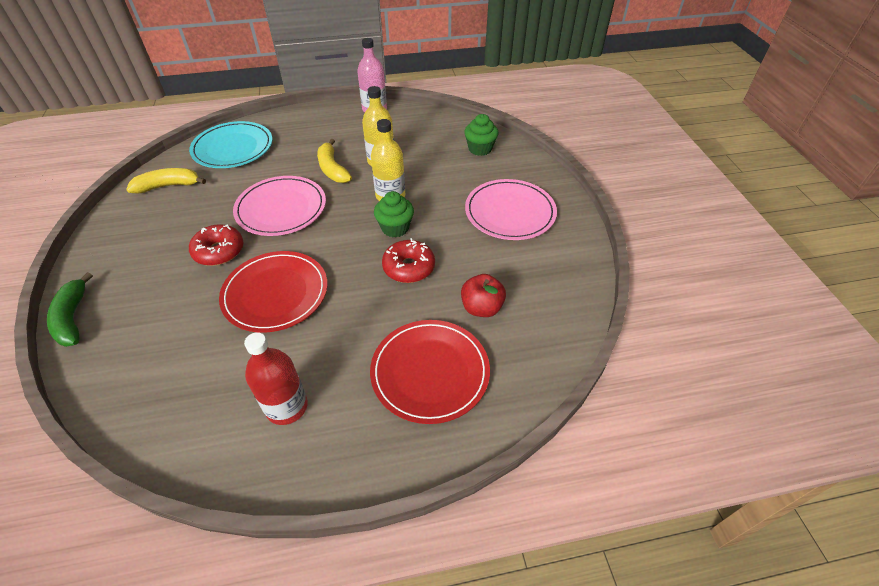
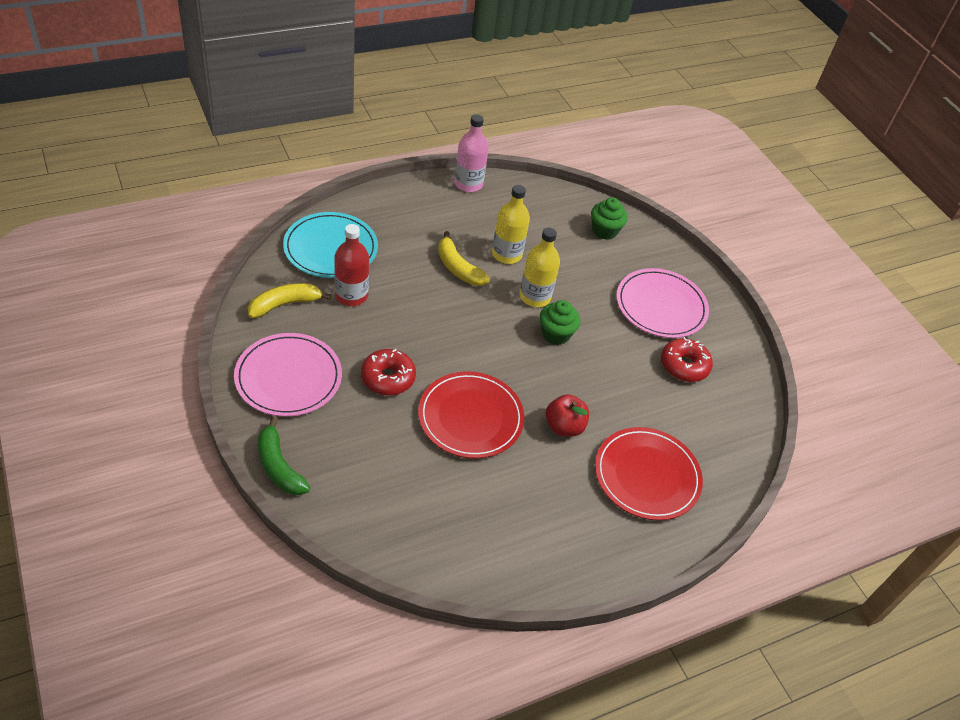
camera: 20 degrees left, 0 degrees up
(281, 208) = (427, 322): pink plate -> pink plate (288, 377)
(286, 406) = (536, 522): red bottle -> red bottle (351, 295)
(409, 267) = (587, 376): red donut -> red donut (684, 366)
(481, 308) = (669, 410): red apple -> red apple (564, 427)

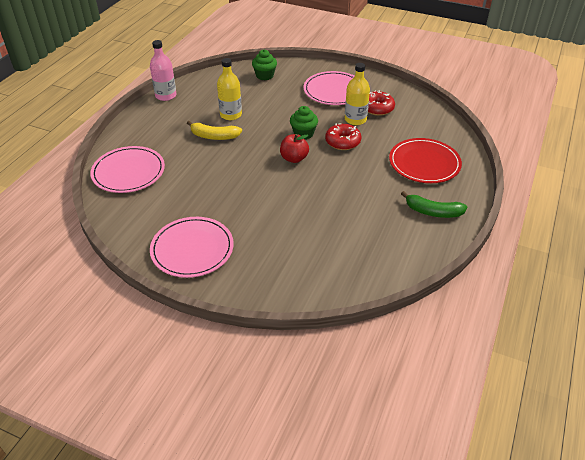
camera: 35 degrees left, 5 degrees down
(279, 466) = (248, 295): green banana -> green banana (433, 212)
(285, 304) = (139, 216): yellow banana -> none
(330, 248) = (128, 172): turquoise plate -> pink plate
(351, 295) = (173, 186): red bottle -> none
(388, 378) = (248, 210): red donut -> red donut (342, 142)
(470, 417) = (314, 197): red plate -> none
(535, 297) = (271, 124): yellow bottle -> yellow bottle (355, 119)
(564, 427) = (362, 169): red apple -> red apple (294, 158)

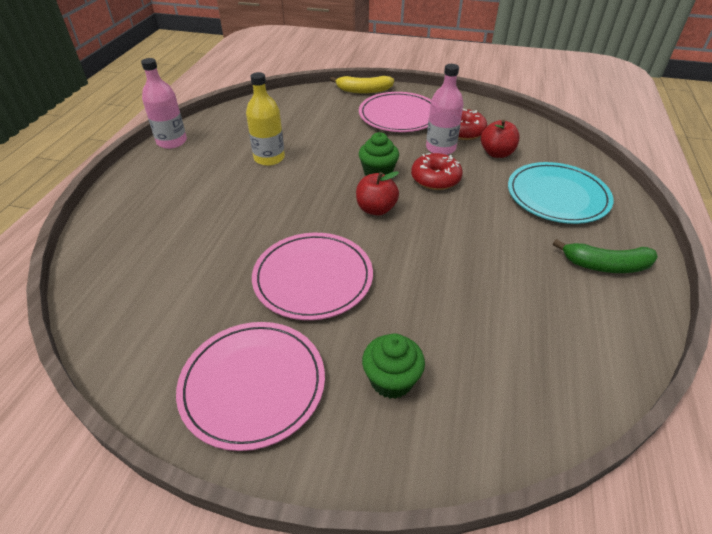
camera: 10 degrees left, 0 degrees up
(128, 172) = (126, 259): pink plate -> pink plate (313, 278)
(214, 136) = (251, 190): yellow banana -> yellow banana (363, 91)
(264, 75) = (303, 105): green cupcake -> green cupcake (391, 380)
(355, 119) = (440, 148): yellow bottle -> pink bottle
(395, 128) = (496, 153): none -> red apple
(424, 163) = (557, 196): red plate -> turquoise plate

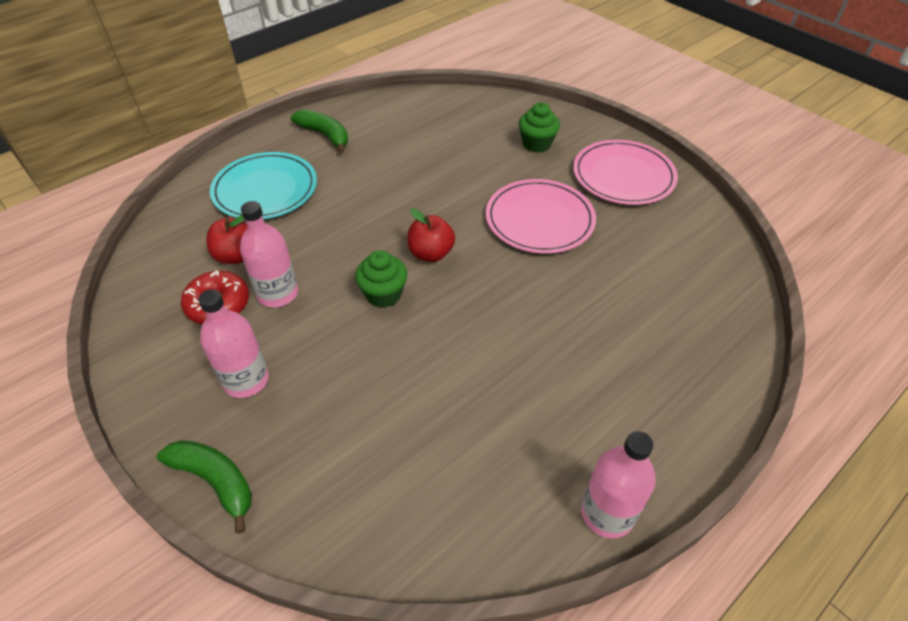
camera: 145 degrees left, 5 degrees up
(269, 158) = (484, 388): yellow bottle -> none
(363, 91) = (215, 481): yellow banana -> green banana
(399, 115) = (246, 380): pink plate -> pink bottle
(435, 179) = (337, 257): red donut -> none

